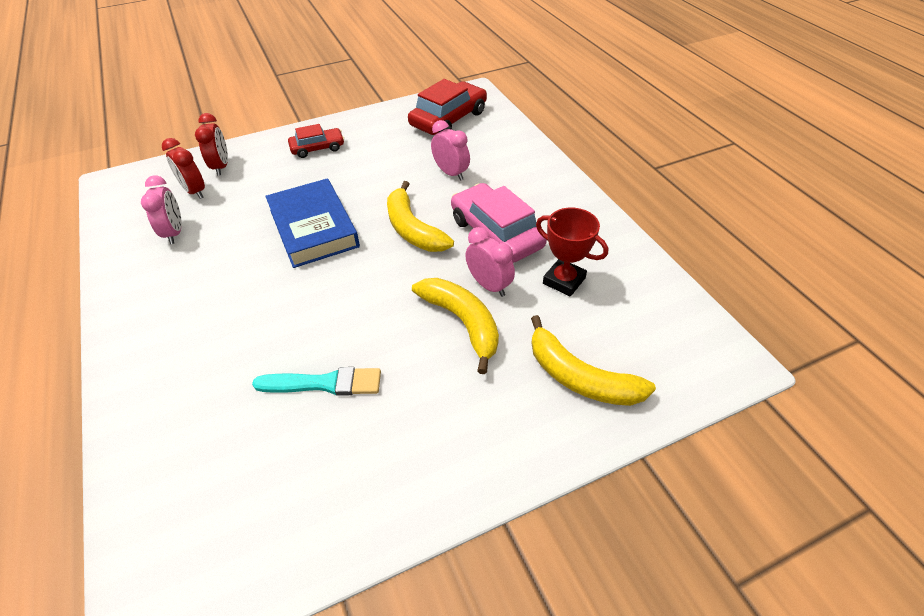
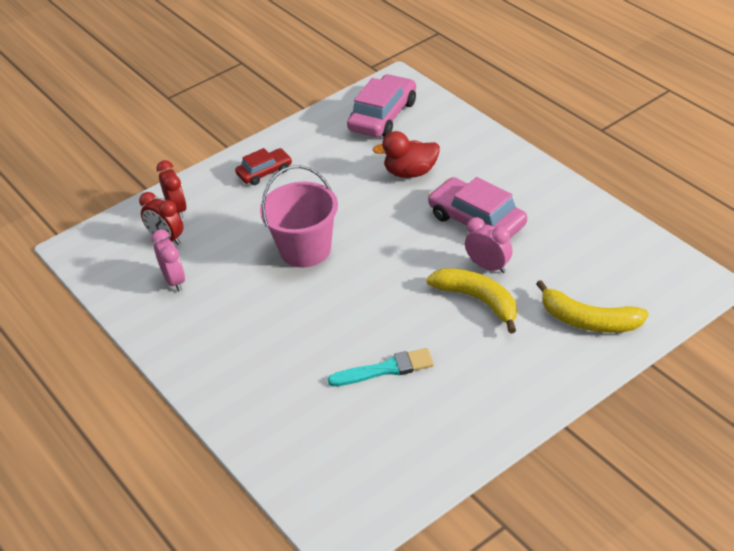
camera: 10 degrees left, 5 degrees down
(313, 228) = (305, 250): blue book -> pink bucket
(413, 229) = (399, 232): yellow banana -> none
(449, 119) = (383, 116): red car -> pink car
(451, 173) = (411, 172): pink clock -> red duck
(564, 280) = (551, 249): red trophy -> none

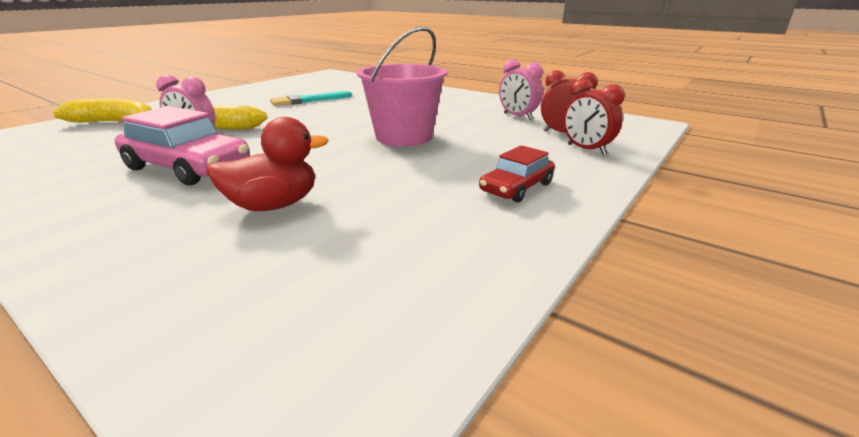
camera: 160 degrees right, 15 degrees down
(383, 116) = (333, 302): pink car -> none

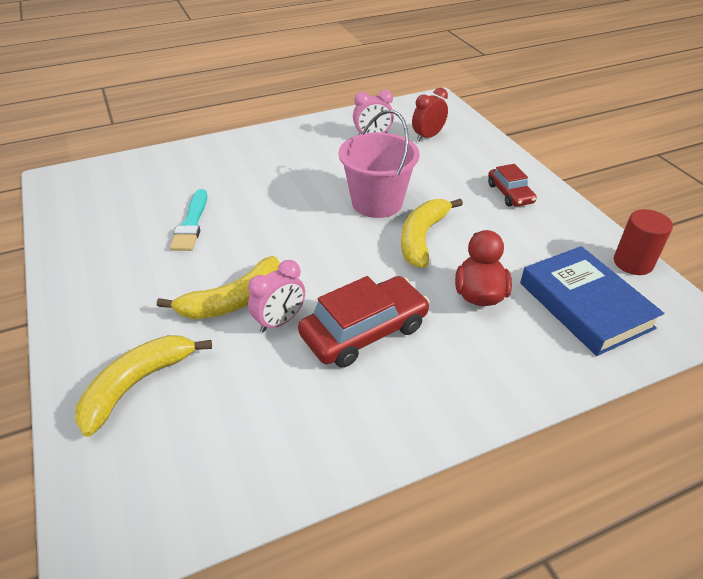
camera: 60 degrees left, 15 degrees up
(187, 167) = (364, 331): pink car -> red car
(287, 284) = (585, 305): none -> blue book
(362, 162) = (422, 238): none -> yellow banana
(452, 319) = (633, 263): none -> red cylinder
(586, 149) = (466, 144): red clock -> none

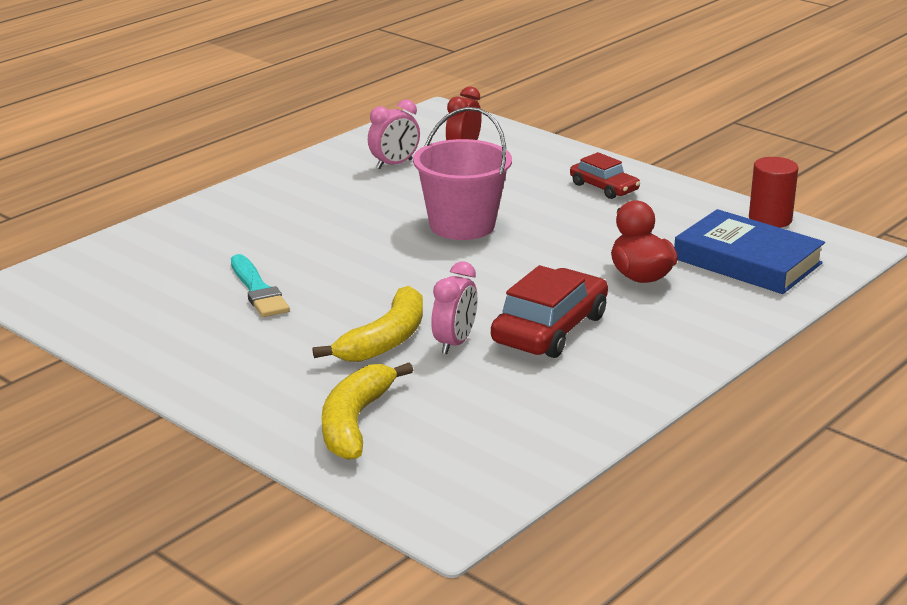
camera: 25 degrees left, 15 degrees down
(422, 238) = (542, 245): yellow banana -> none

